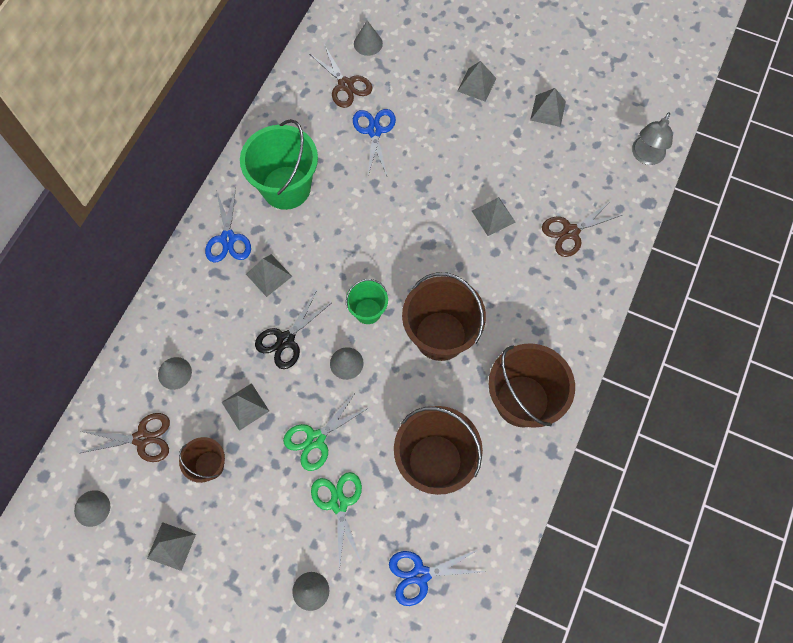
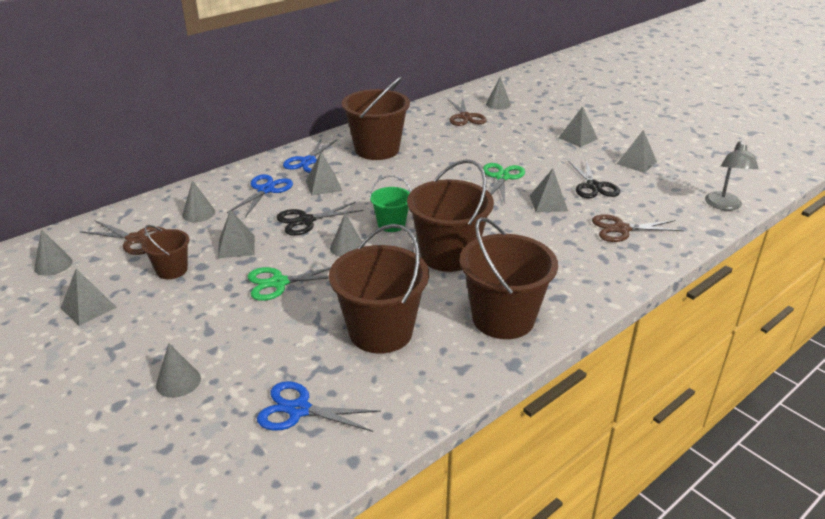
camera: 25 degrees right, 35 degrees down
(286, 187) = (377, 149): green bucket -> brown bucket
(339, 503) = (262, 330): green scissors -> green scissors (502, 177)
(374, 131) = (472, 140): blue scissors -> blue scissors (265, 190)
(523, 170) = (593, 186): none -> black scissors
(645, 156) = (724, 206): grey lamp -> grey lamp turned 45 degrees counterclockwise

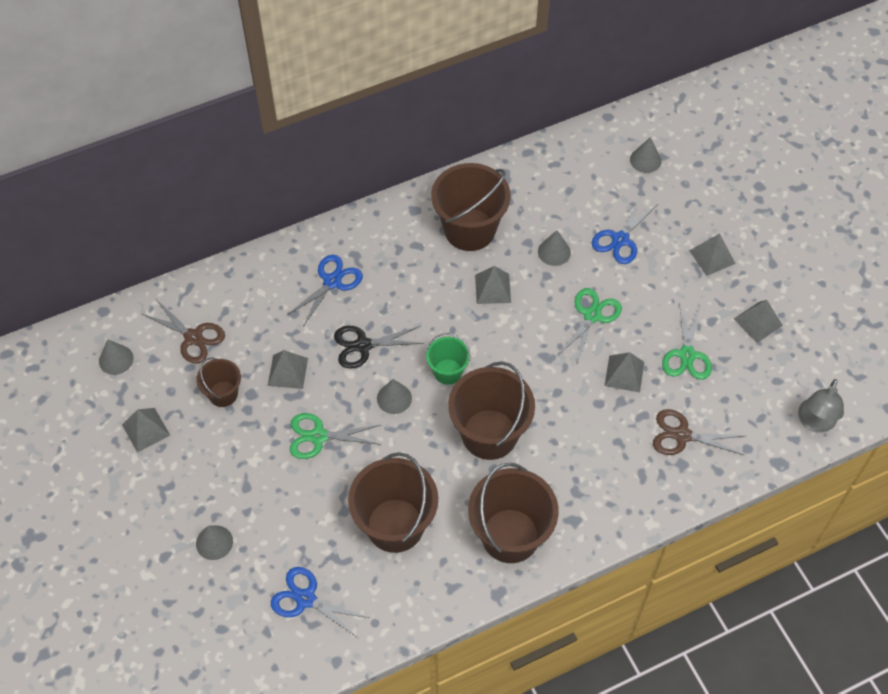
camera: 15 degrees right, 25 degrees up
(198, 213) = (258, 308): grey cone -> grey cone (554, 252)
(308, 161) = (388, 237): blue scissors -> blue scissors (620, 239)
(323, 185) = (394, 287): grey pyramid -> grey pyramid (492, 288)
(465, 117) = (594, 181): brown scissors -> none
(593, 186) = (687, 355): black scissors -> green scissors

